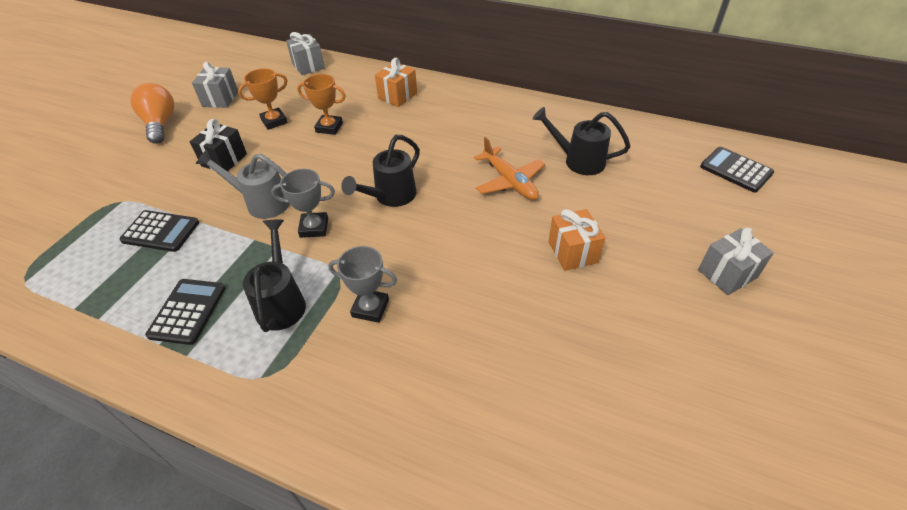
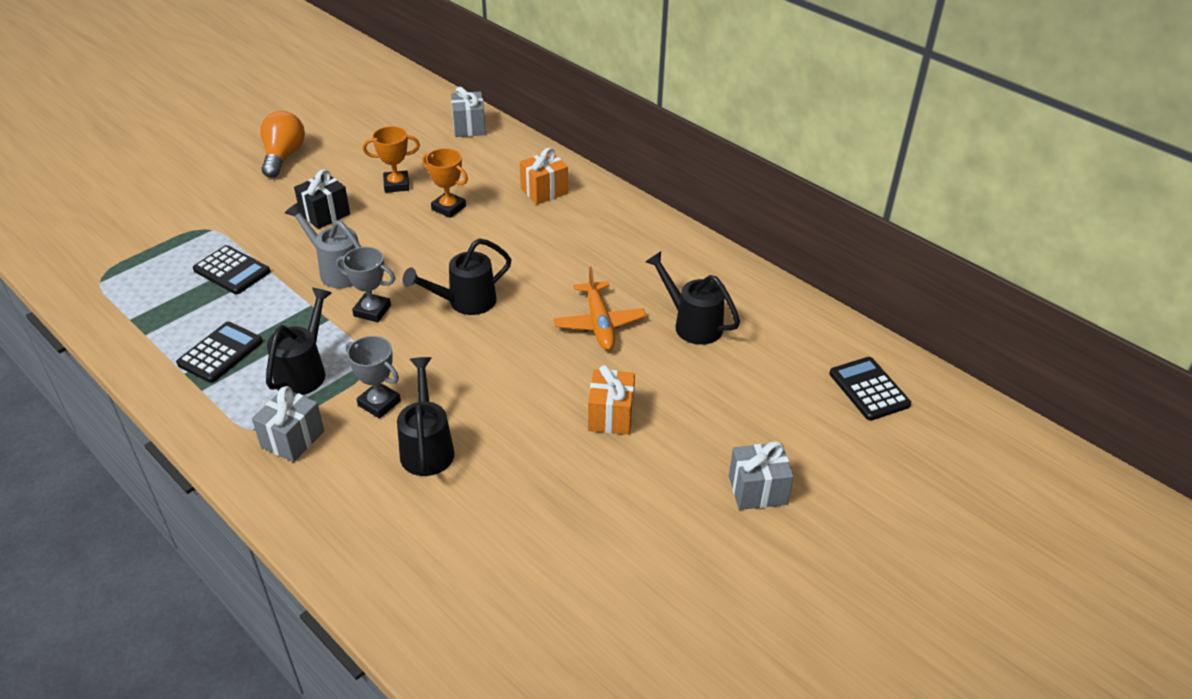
camera: 20 degrees right, 5 degrees down
(220, 99) = (356, 143): grey gift -> grey gift (292, 439)
(440, 334) = (427, 448): none -> black watering can

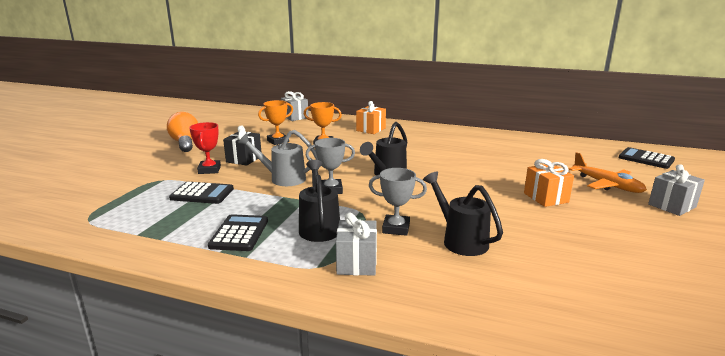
camera: 25 degrees left, 20 degrees down
(271, 225) = (209, 170): none -> red trophy
(599, 323) = (477, 166): orange plane -> orange plane (606, 185)
(692, 324) = (525, 156): black watering can -> none

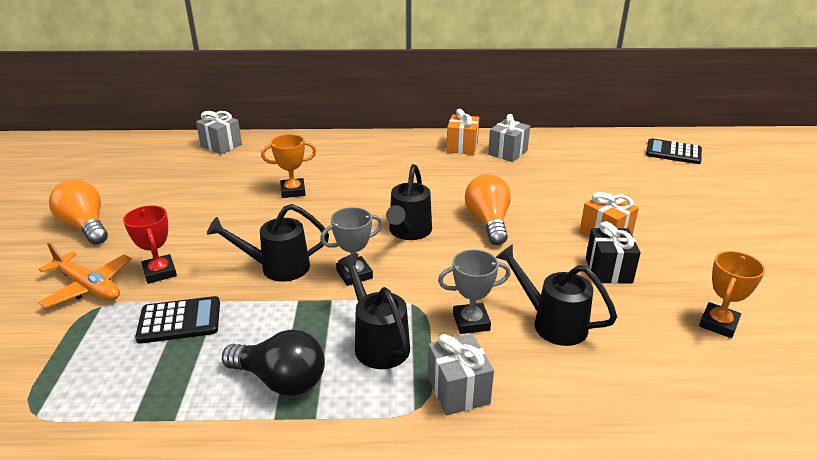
camera: 20 degrees left, 10 degrees up
(239, 233) = (281, 380): black calculator -> black light bulb
(244, 159) = (198, 241): black gift -> black gift (608, 270)
(278, 141) = (226, 197): orange trophy -> orange trophy (718, 324)
(283, 178) = (278, 267): grey watering can -> black watering can
(371, 129) = (341, 154): orange gift -> orange gift (462, 146)
(452, 177) = (488, 222): none -> orange light bulb
(606, 185) = (655, 201): orange plane -> orange plane (88, 286)
(672, 206) = (729, 220): grey gift -> grey gift (507, 152)

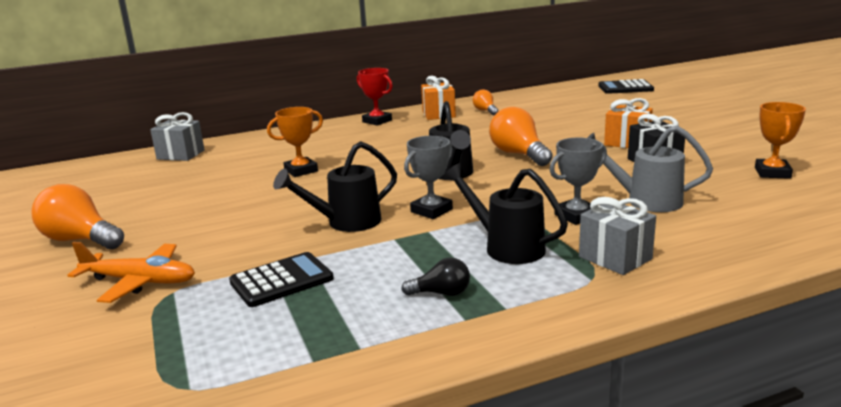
camera: 20 degrees left, 10 degrees down
(160, 272) = (216, 253): red trophy -> red trophy (377, 121)
(281, 380) = (441, 293): black light bulb -> black light bulb, size x0.55
(507, 152) = (485, 111): grey gift -> orange light bulb
(552, 323) = (646, 201): black watering can -> grey watering can

